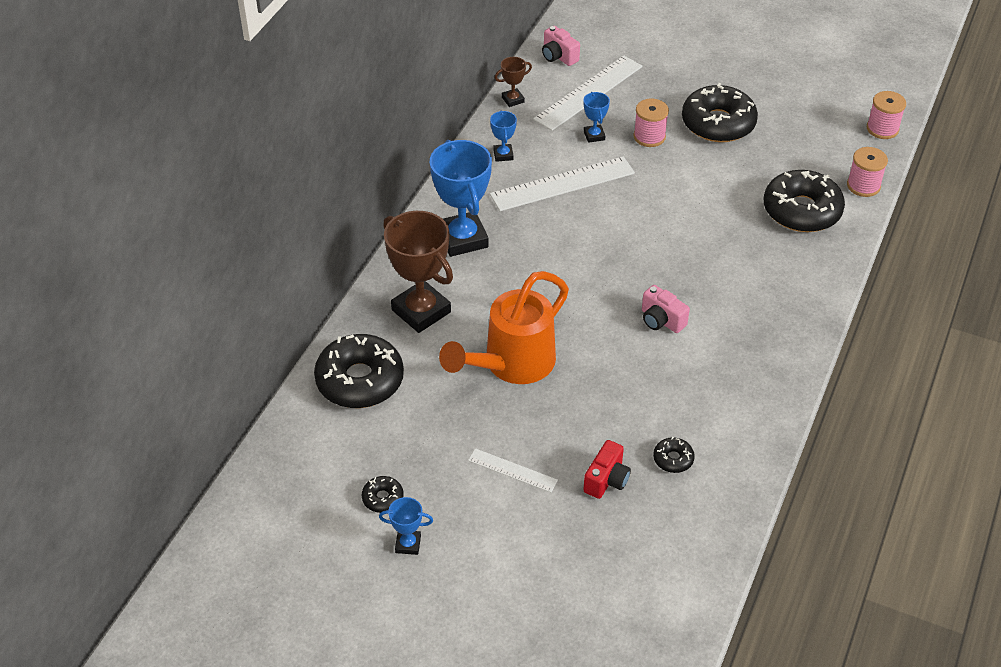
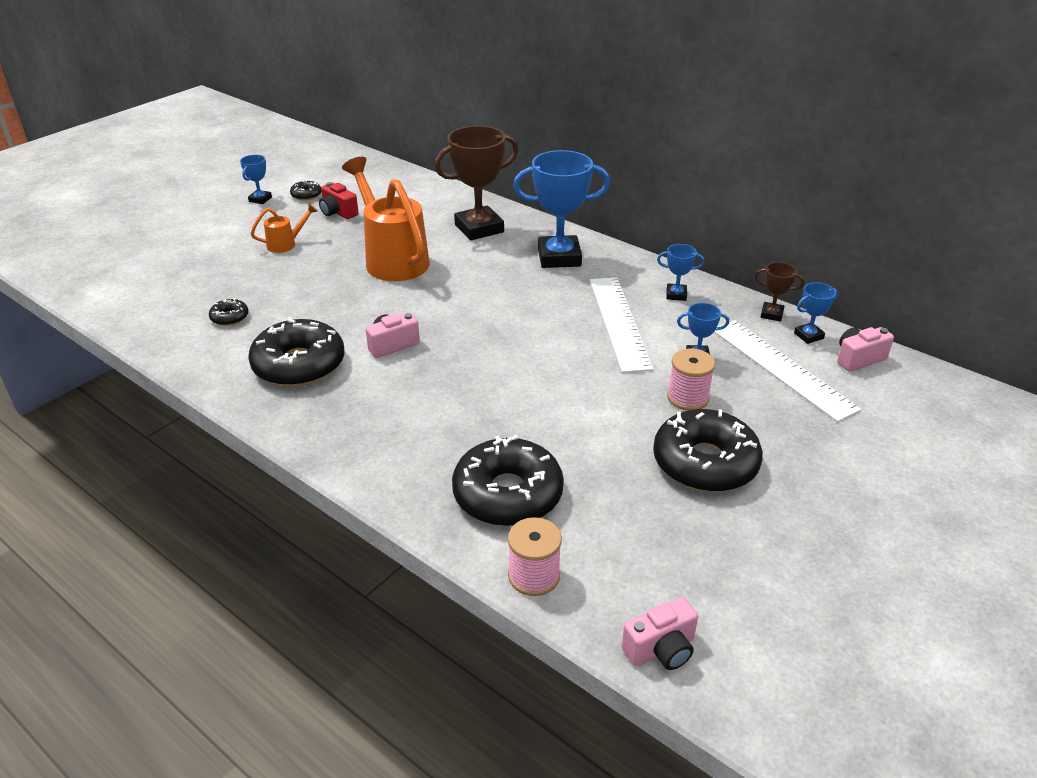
camera: 105 degrees right, 10 degrees down
(360, 380) = (421, 198): black donut -> black donut (299, 365)
(512, 470) = (286, 244): white ruler -> orange watering can
(513, 100) = (771, 314): brown trophy -> brown trophy turned 60 degrees counterclockwise
(537, 80) = (808, 336): none -> blue trophy
(607, 480) = (239, 282): red camera -> red camera (338, 212)
(882, 129) = (661, 649): pink spool -> pink camera

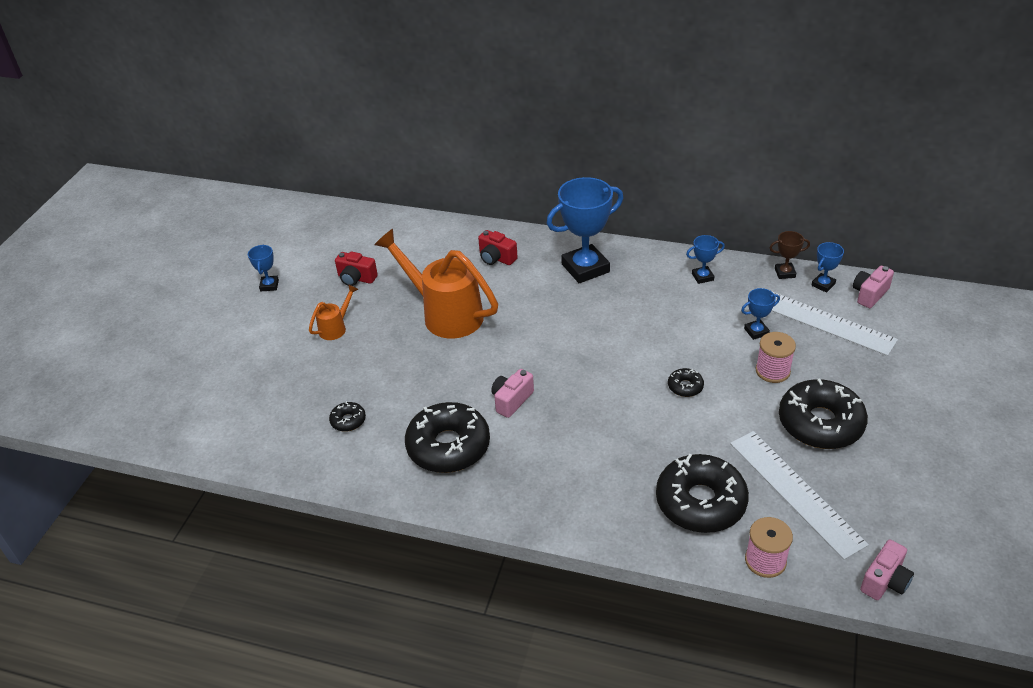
camera: 20 degrees left, 5 degrees up
(306, 195) = (310, 268): black donut -> black donut (685, 386)
(479, 228) = (496, 258): brown trophy -> red camera
(618, 322) = (676, 318): white ruler -> white ruler (795, 492)

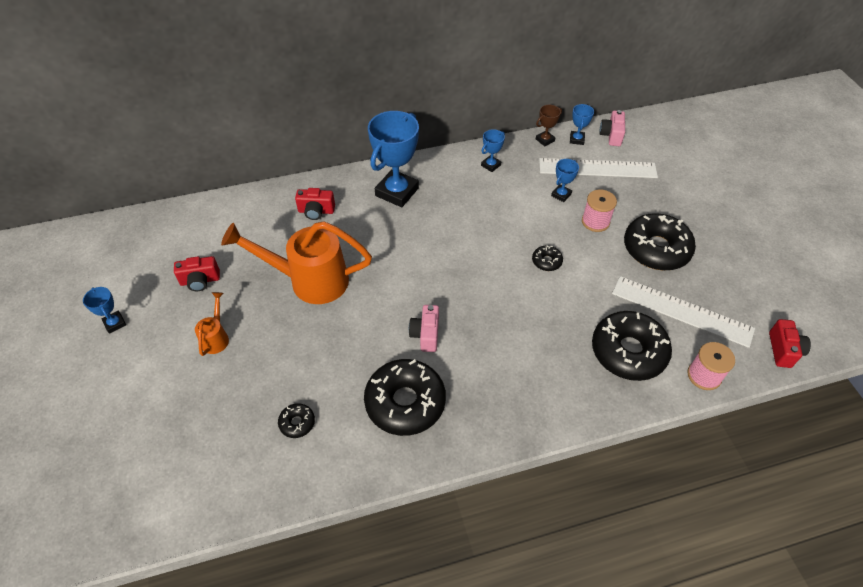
camera: 35 degrees left, 10 degrees up
(885, 581) = (783, 350): pink camera -> red camera

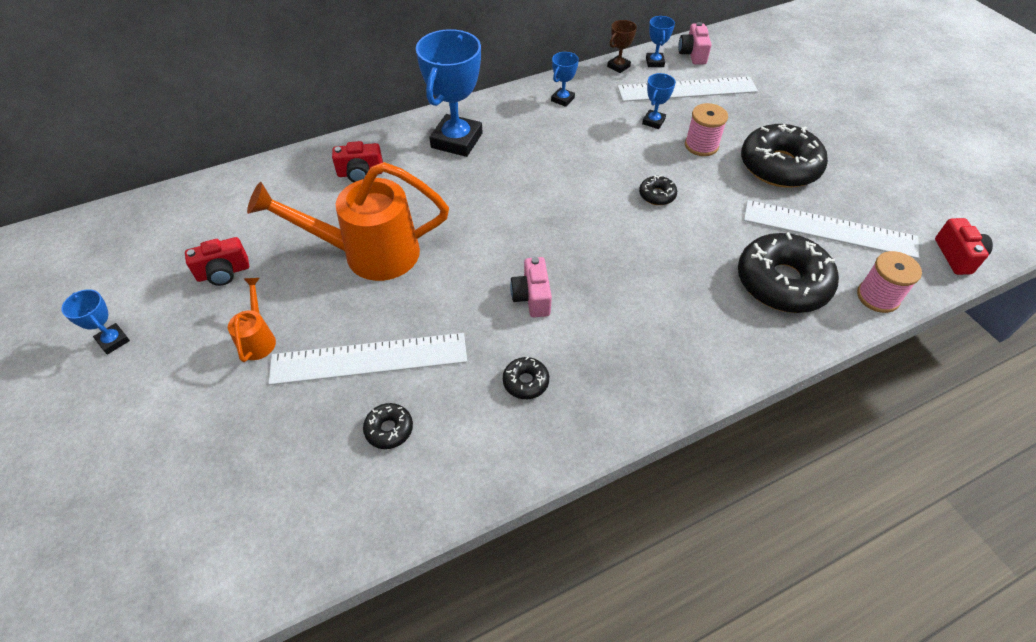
camera: 10 degrees left, 0 degrees up
(293, 366) = (369, 359): none -> white ruler
(405, 402) = (525, 382): black donut -> black donut, size x0.44

